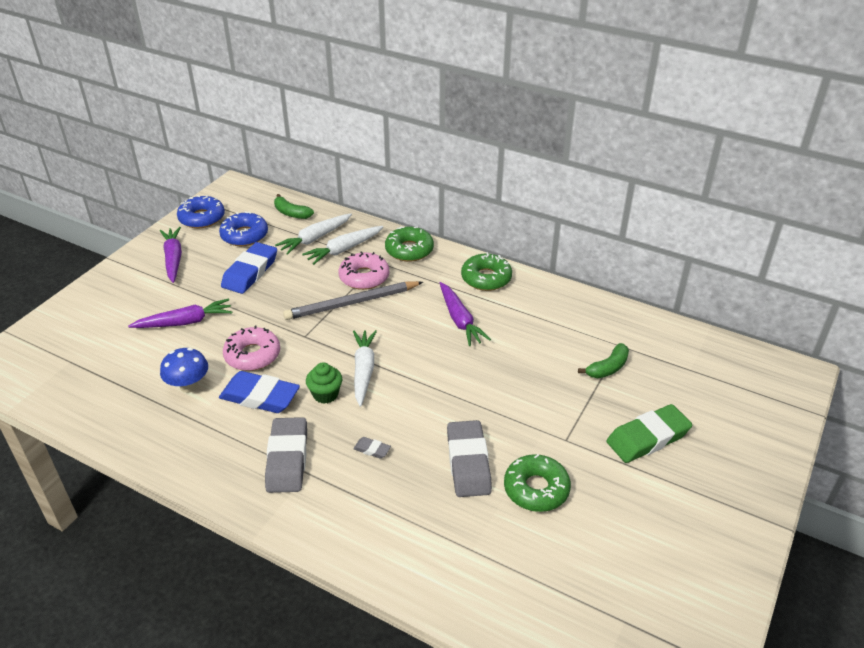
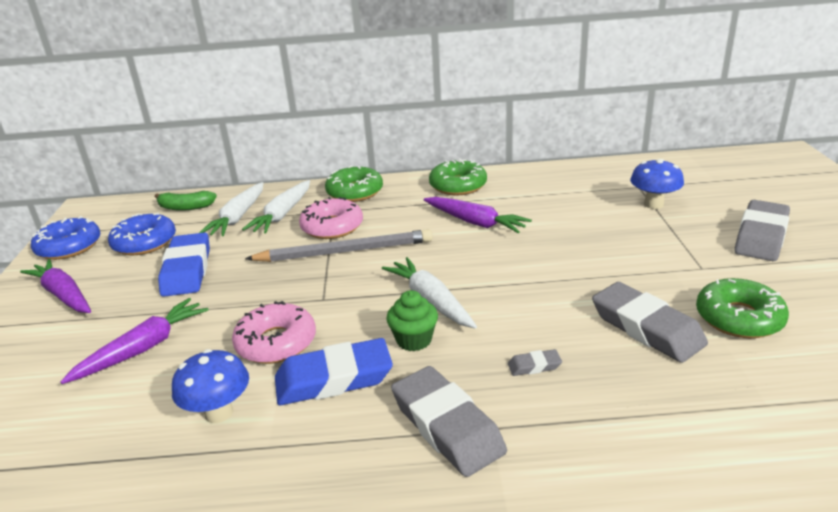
camera: 30 degrees left, 10 degrees down
(352, 303) = (345, 251): grey pencil -> grey pencil turned 135 degrees counterclockwise
(608, 368) = (653, 204): green banana -> blue mushroom
(647, 438) = (760, 236): green eraser -> grey eraser

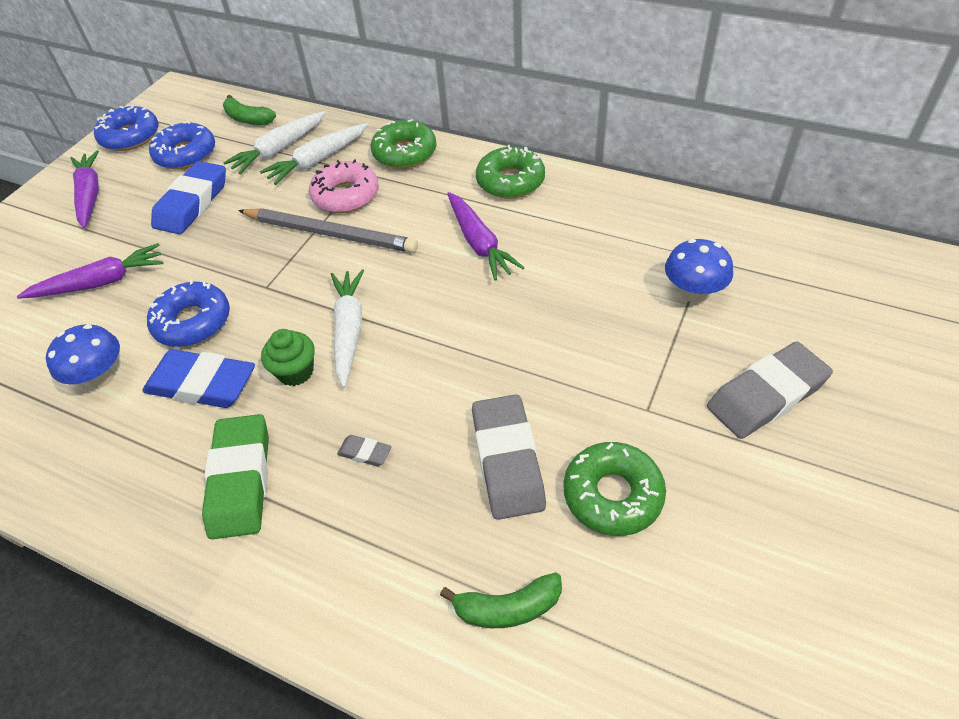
camera: 30 degrees right, 20 degrees up
(276, 342) = (193, 322): pink donut -> blue donut
(447, 426) = (240, 480): grey eraser -> green eraser
(755, 408) = (507, 608): none -> green banana

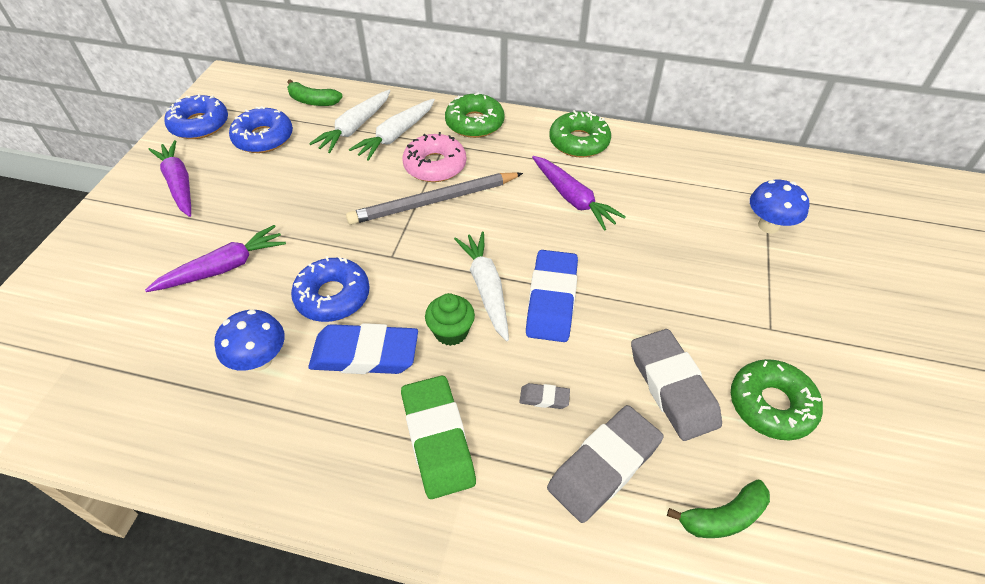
camera: 15 degrees left, 0 degrees up
(192, 203) = (288, 184): blue eraser -> blue eraser (551, 300)
(330, 233) = (434, 201): grey pencil -> grey pencil turned 150 degrees clockwise
(766, 395) = (859, 305): grey eraser -> grey eraser (604, 466)

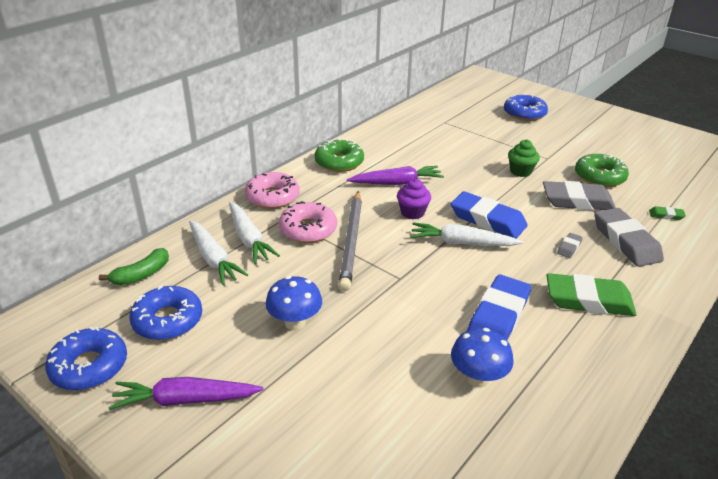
camera: 65 degrees left, 15 degrees down
(223, 268) = (347, 384): purple carrot -> none
(333, 296) = (426, 320): blue donut -> blue donut (524, 114)
(451, 332) = (495, 269): green cupcake -> green cupcake (520, 171)
(474, 123) = (272, 197): green donut -> pink donut
(519, 230) = (412, 213): none -> purple cupcake
(723, 517) = (666, 215): green banana -> green eraser
(768, 226) = (469, 130): blue mushroom -> blue mushroom (295, 323)

